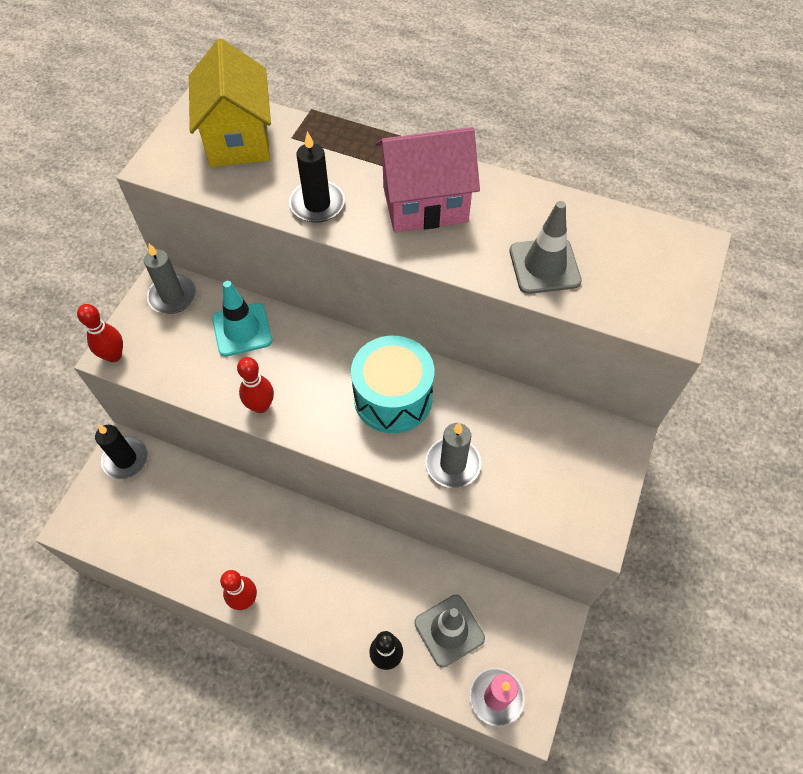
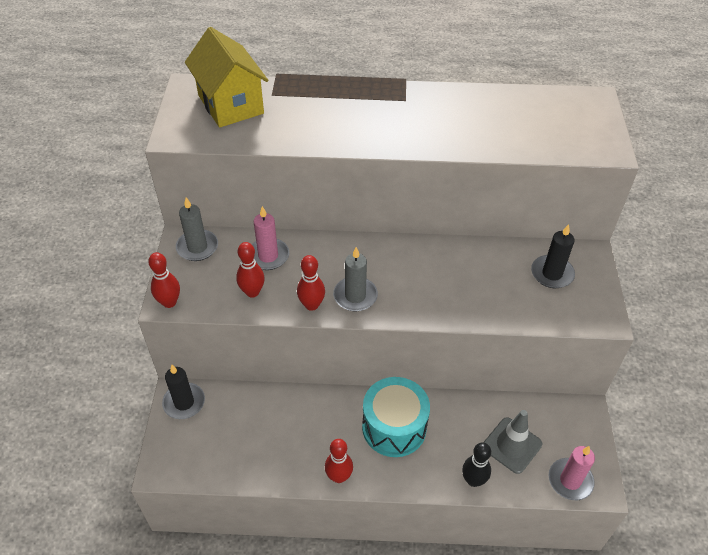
camera: 20 degrees left, 10 degrees down
(205, 370) = (252, 292): none -> red bowling pin
(242, 330) = (268, 256): turquoise traffic cone -> pink candle
(317, 204) = (317, 133): black candle -> black candle (552, 274)
(393, 398) = (412, 271): turquoise drum -> turquoise drum (394, 427)
(425, 204) = (397, 116): pink house -> none
(453, 464) = (480, 303): grey candle -> grey candle (355, 296)
(544, 266) = (503, 135): grey traffic cone -> none

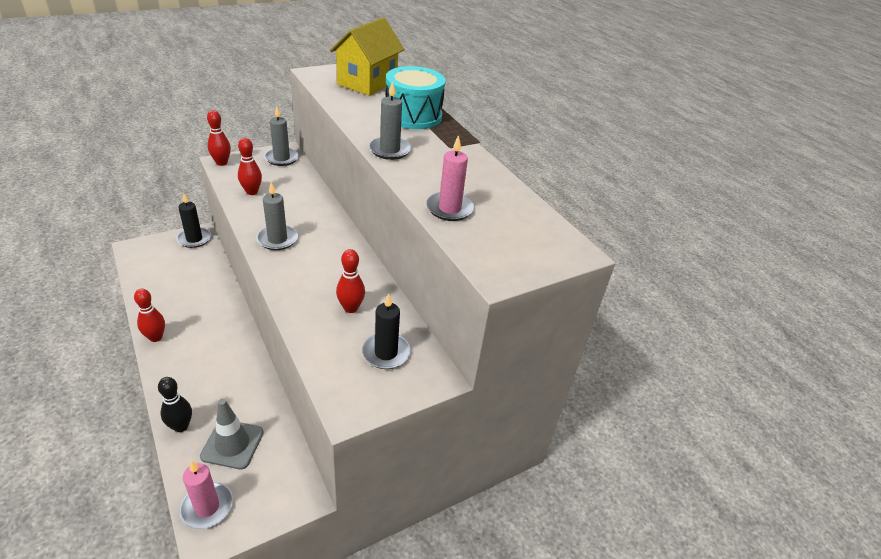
camera: 55 degrees right, 10 degrees down
(268, 256) = (293, 188): pink candle -> pink candle (449, 209)
(311, 305) = (254, 221): red bowling pin -> red bowling pin (351, 308)
(390, 139) = (390, 150): none -> grey candle
(394, 427) = (218, 354): turquoise drum -> turquoise drum (413, 116)

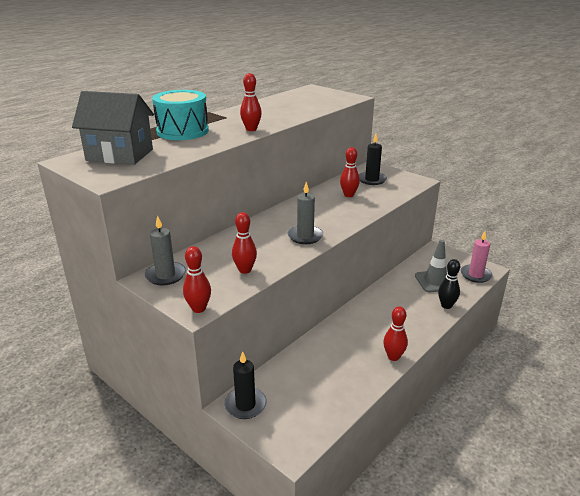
camera: 105 degrees left, 10 degrees down
(367, 83) = (120, 155): yellow house -> grey house
(390, 150) = (251, 129): grey candle -> red bowling pin
(449, 209) = (307, 109): pink candle -> none

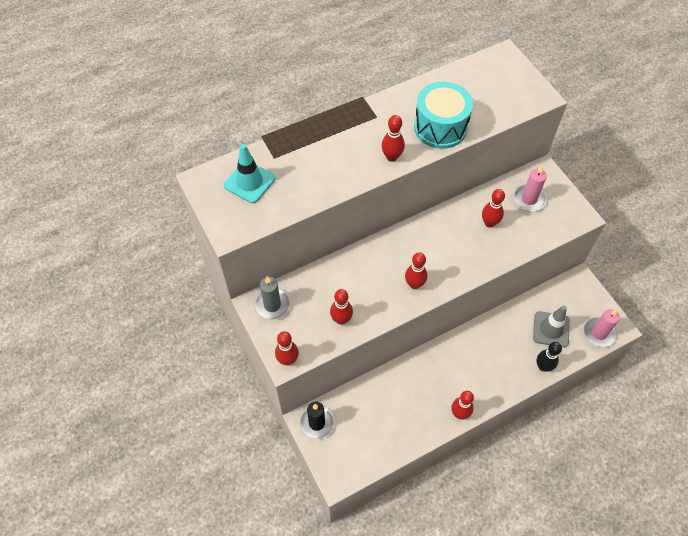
camera: 20 degrees right, 30 degrees up
(120, 155) = (249, 182): grey house -> turquoise traffic cone
(182, 131) = (321, 142): turquoise drum -> turquoise drum (440, 127)
(305, 236) = (414, 284): grey candle -> red bowling pin
(372, 180) = (529, 199): black candle -> pink candle

